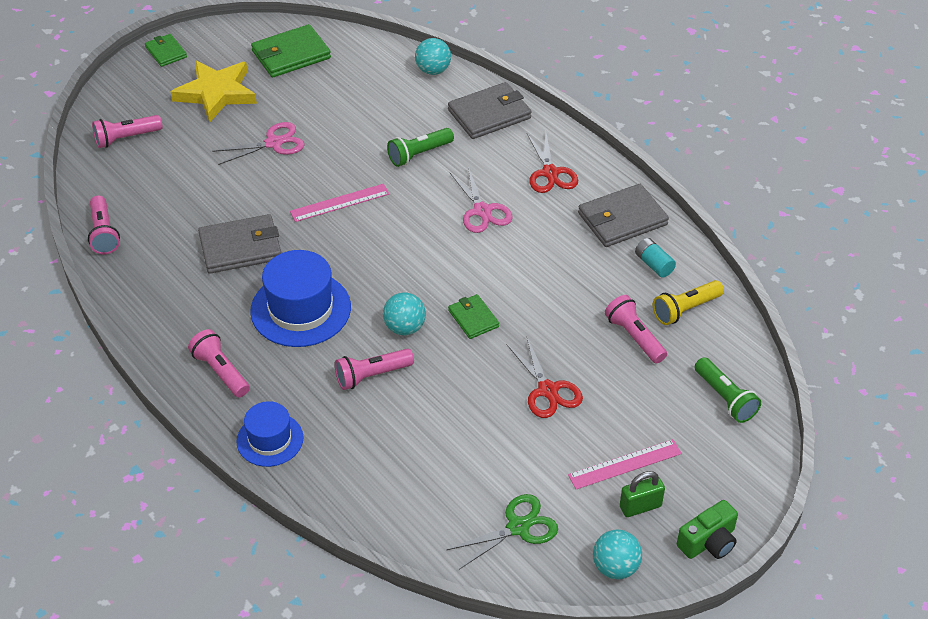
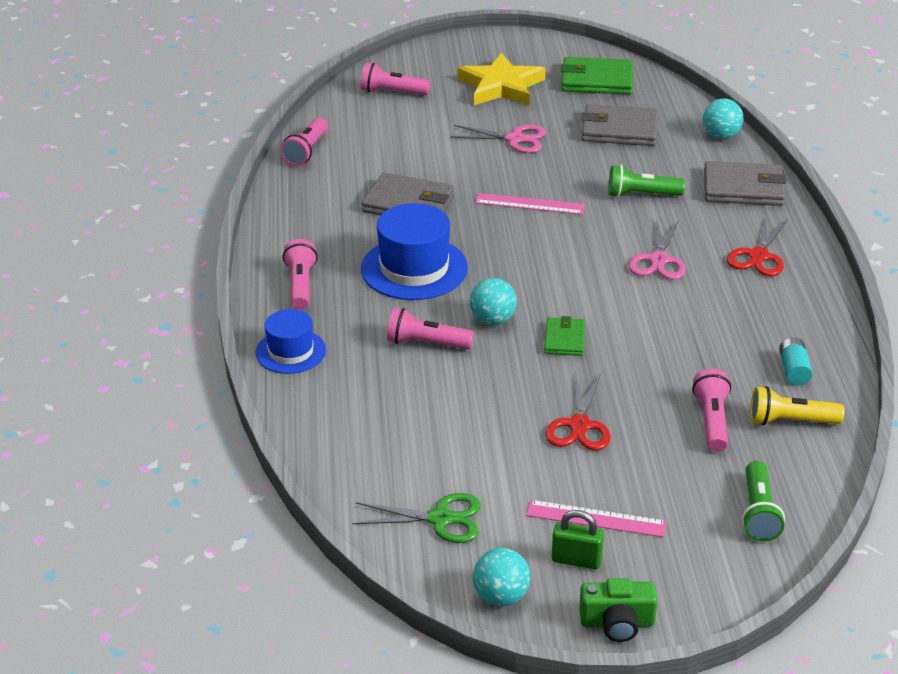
camera: 35 degrees right, 10 degrees down
(166, 52) = (487, 43): green wallet -> none
(622, 219) = (797, 321): grey wallet -> grey wallet (619, 130)

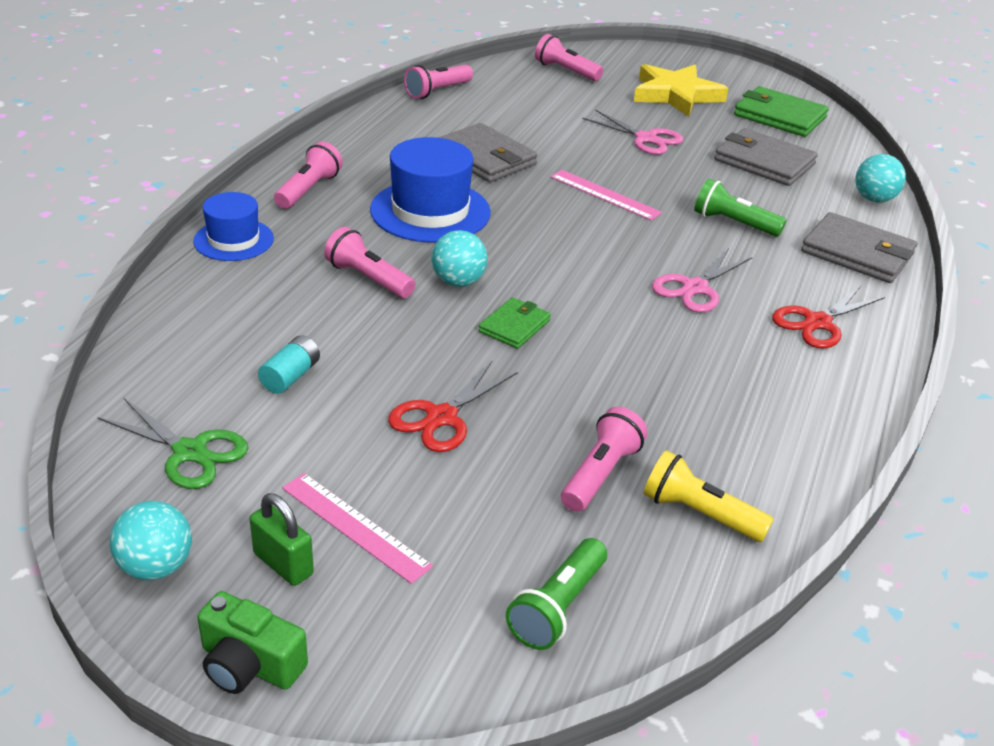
camera: 25 degrees right, 0 degrees up
(793, 370) = (755, 457): turquoise battery -> turquoise battery (290, 376)

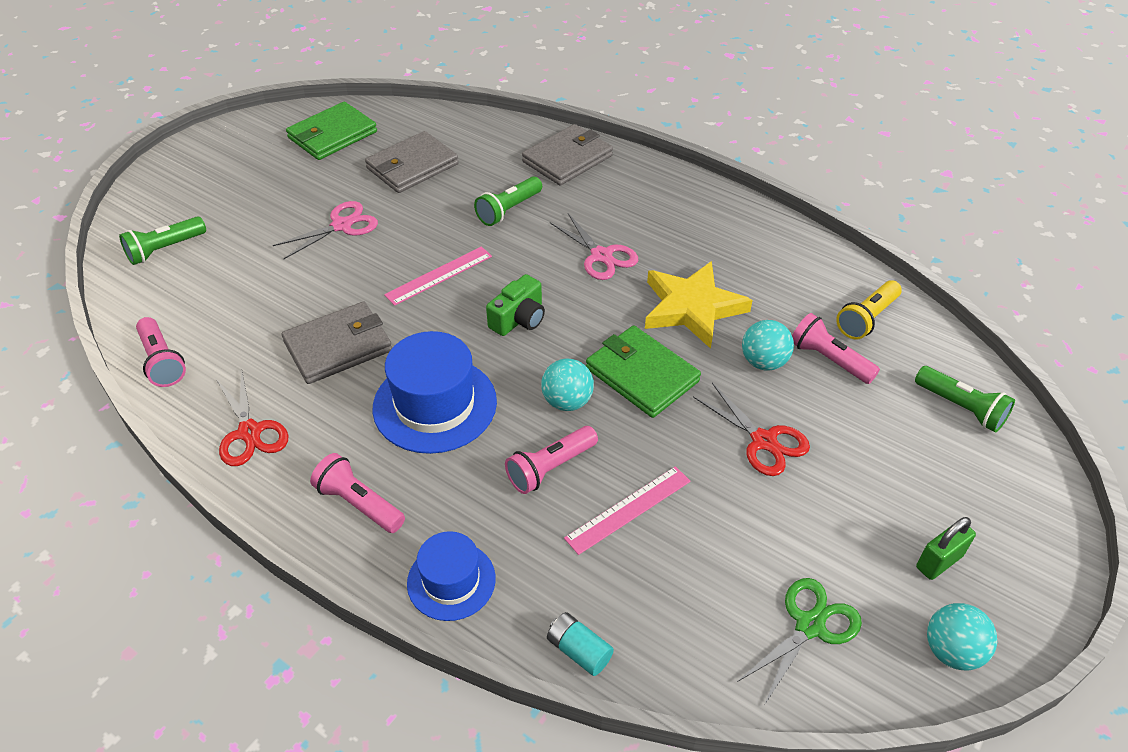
camera: 75 degrees left, 10 degrees up
(249, 664) = (1039, 588): green camera -> green camera (519, 319)
(290, 376) = (703, 542): turquoise battery -> turquoise battery (579, 650)
(355, 526) = (894, 511): pink ruler -> pink ruler (628, 509)
(514, 326) = (642, 375): green wallet -> green wallet, size x1.73
(566, 71) = (164, 249): pink flashlight -> green flashlight
(676, 95) = (259, 185): yellow star -> yellow star (692, 308)
(818, 323) = (656, 205): red scissors -> red scissors (250, 432)
(874, 199) = (491, 127): turquoise ball -> turquoise ball (763, 362)

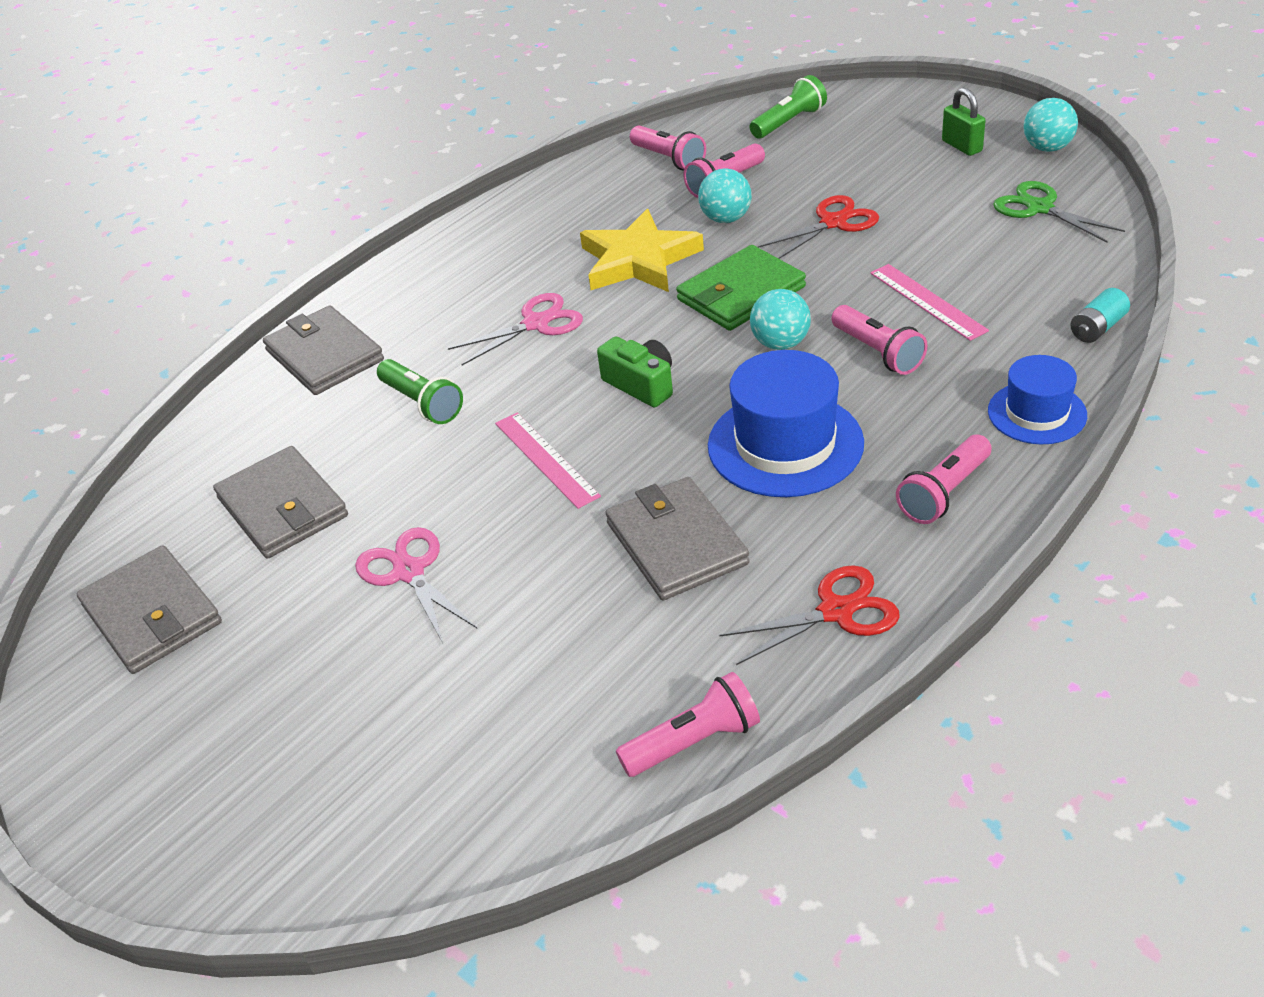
camera: 80 degrees left, 5 degrees down
(164, 249) = (412, 799): green flashlight -> none
(332, 135) = (152, 614): green wallet -> grey wallet
(866, 319) = (669, 159): yellow flashlight -> pink flashlight

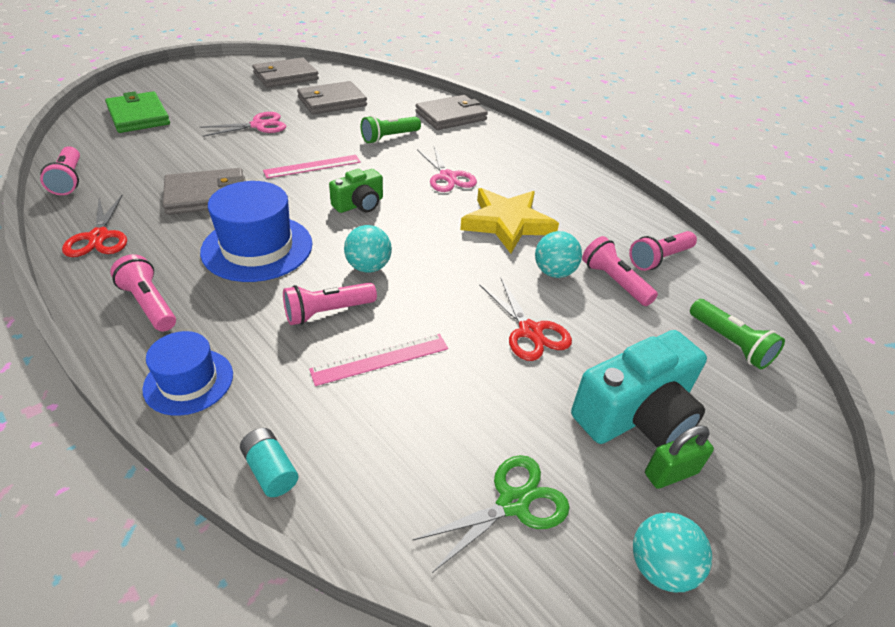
camera: 90 degrees right, 0 degrees up
(741, 293) = (442, 261): green wallet -> green wallet (138, 116)
(909, 162) = (636, 414): none -> turquoise camera

